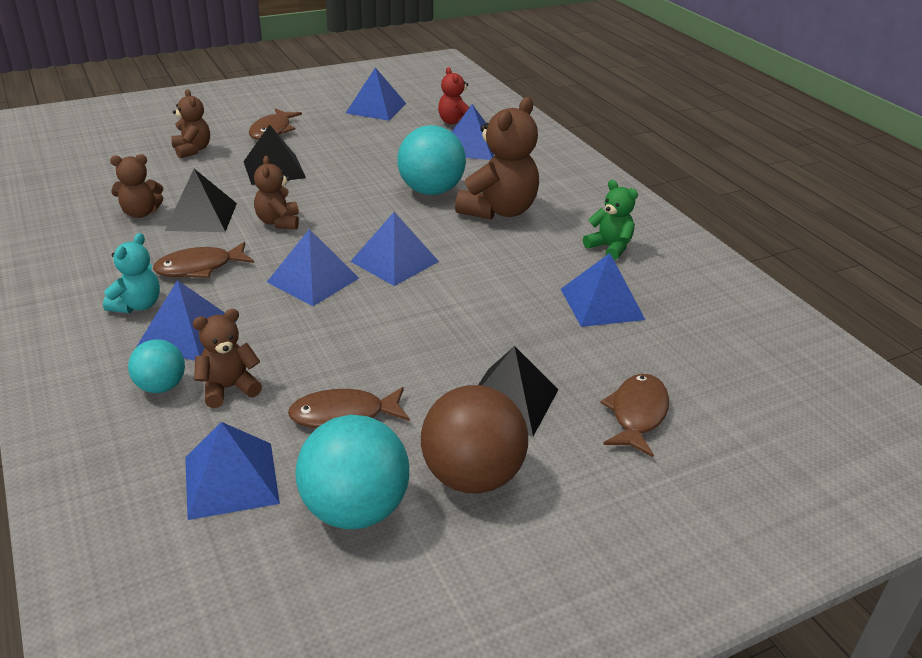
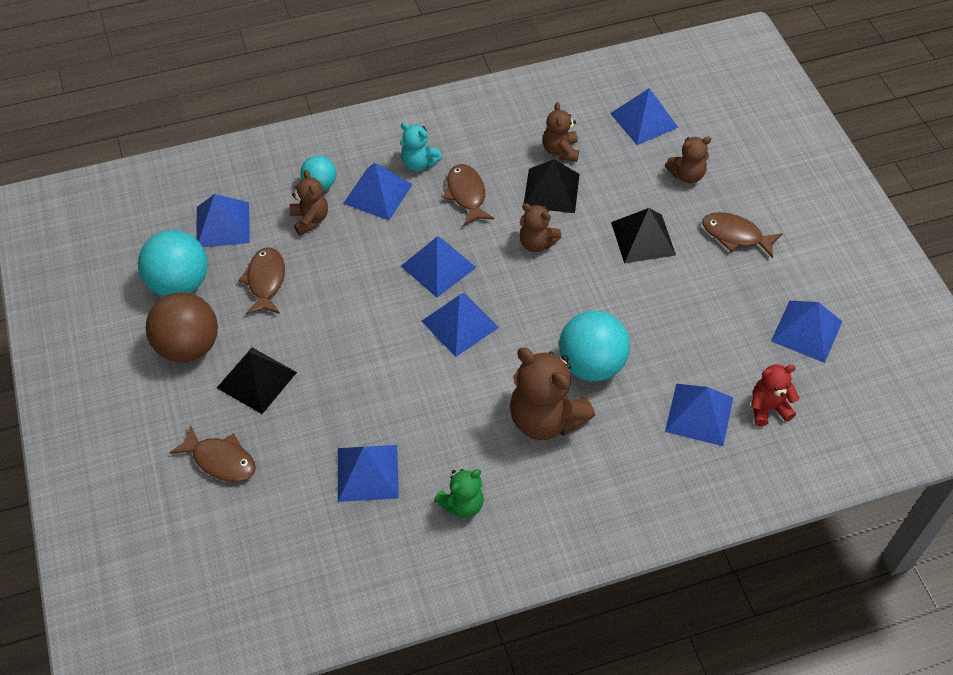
camera: 100 degrees right, 20 degrees up
(107, 170) = (644, 120): none -> blue pyramid
(278, 222) = (536, 243): brown teddy bear -> brown teddy bear turned 150 degrees counterclockwise

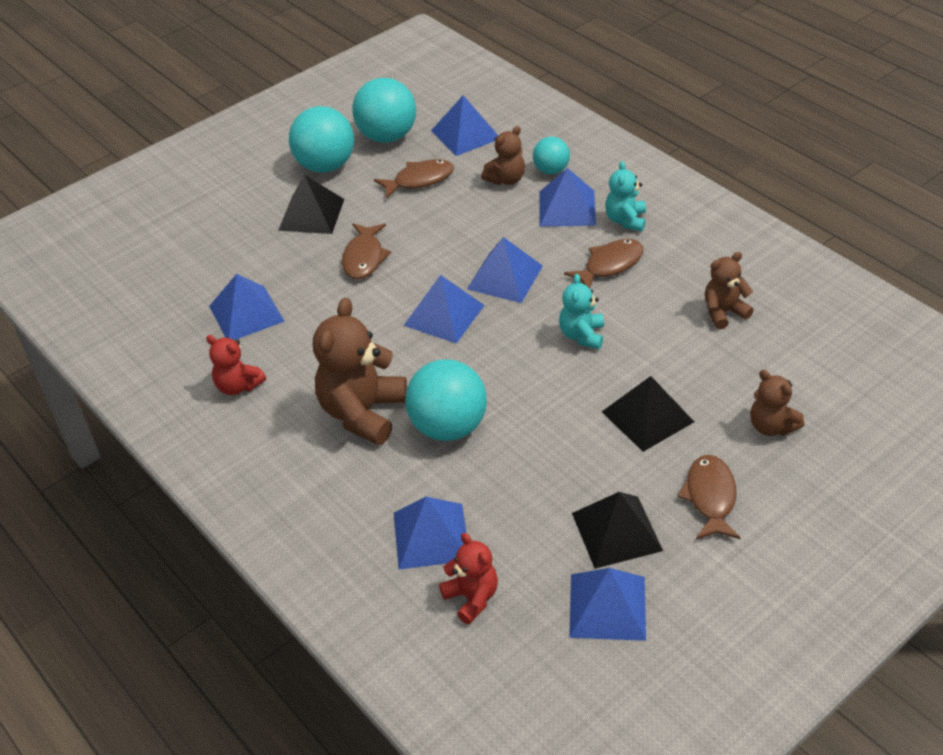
camera: 70 degrees right, 10 degrees down
(188, 346) = (325, 166): brown ball -> turquoise ball
(221, 460) = (221, 225): brown fish -> brown fish (364, 258)
(462, 504) = (238, 386): green teddy bear -> red teddy bear
(536, 243) = (582, 335): brown teddy bear -> turquoise teddy bear
(551, 190) = (662, 323): black pyramid -> black pyramid (617, 531)
(644, 120) = (827, 364): blue pyramid -> none

